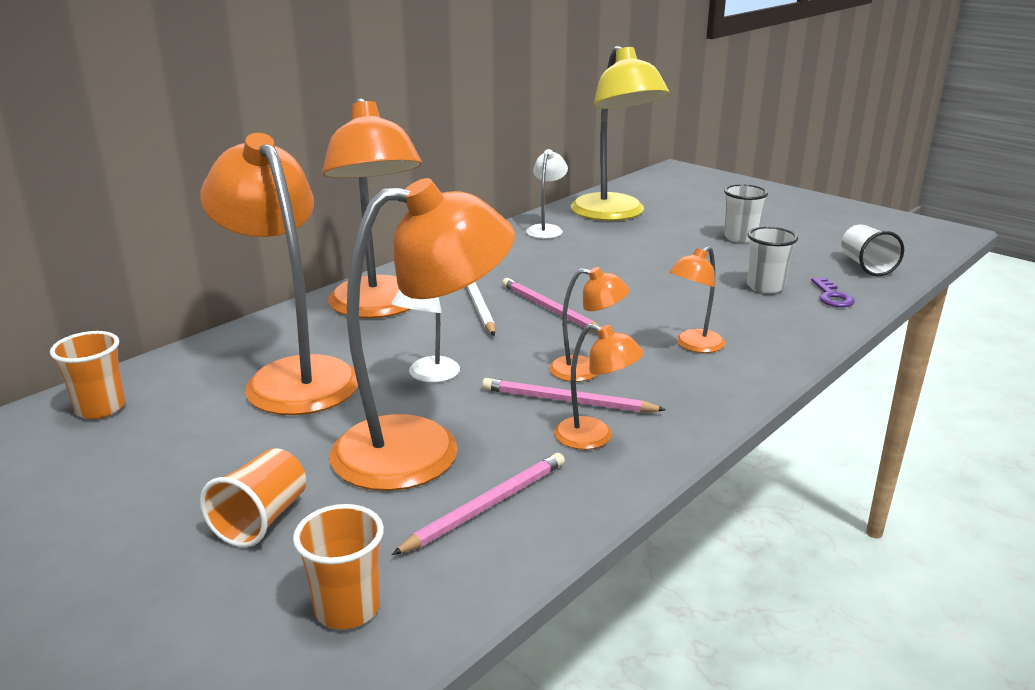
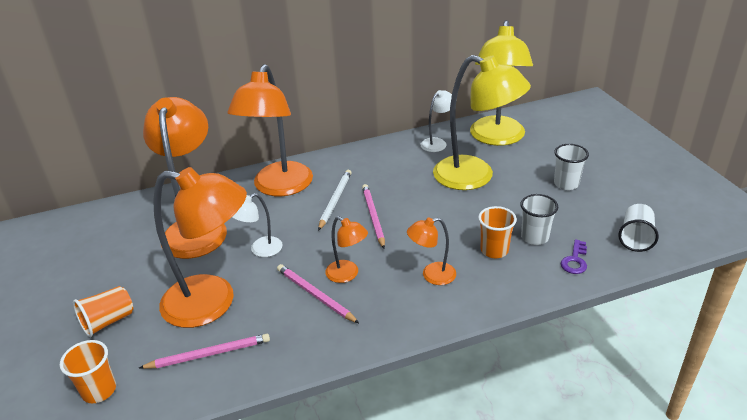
camera: 30 degrees right, 10 degrees up
(100, 408) = (98, 222): orange cup -> orange cup (494, 250)
(594, 437) = (304, 328): orange lamp -> none
(631, 250) = (475, 177): none -> yellow lamp

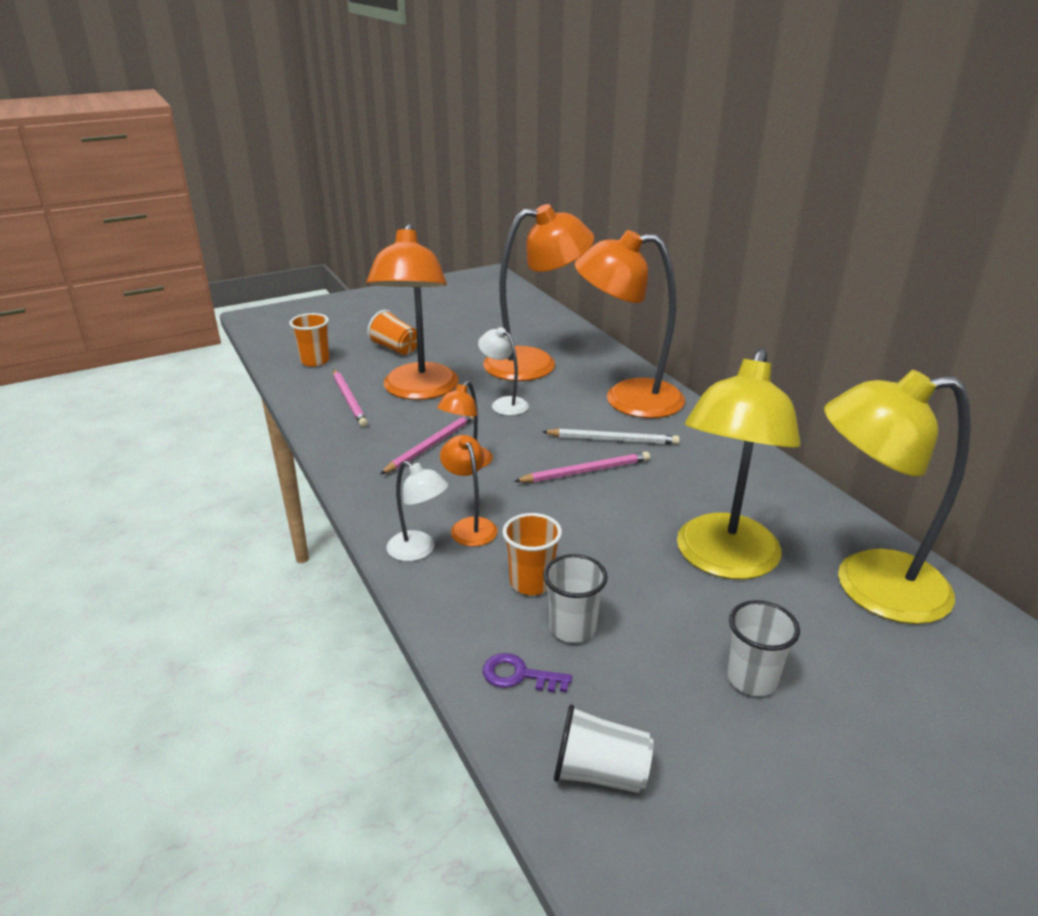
camera: 80 degrees right, 5 degrees down
(437, 143) = (809, 517): white lamp -> white lamp (419, 550)

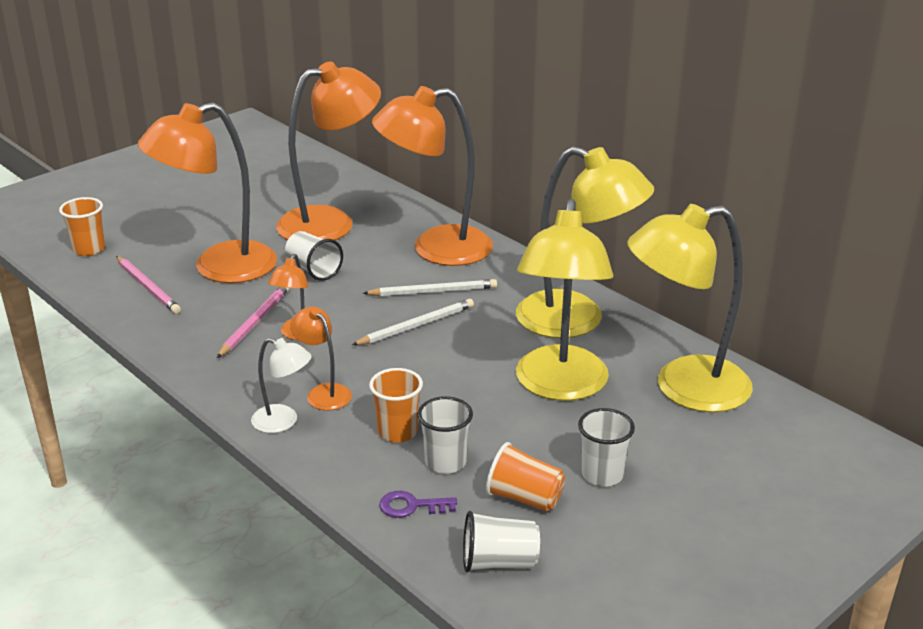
camera: 15 degrees left, 0 degrees up
(395, 348) = (173, 224): orange cup -> orange cup (524, 498)
(419, 391) = (219, 268): orange lamp -> orange lamp turned 75 degrees clockwise
(504, 403) = (313, 269): white lamp -> white cup
(586, 471) = (416, 326): pink pencil -> white pencil
(757, 490) = (577, 320): none -> yellow lamp

